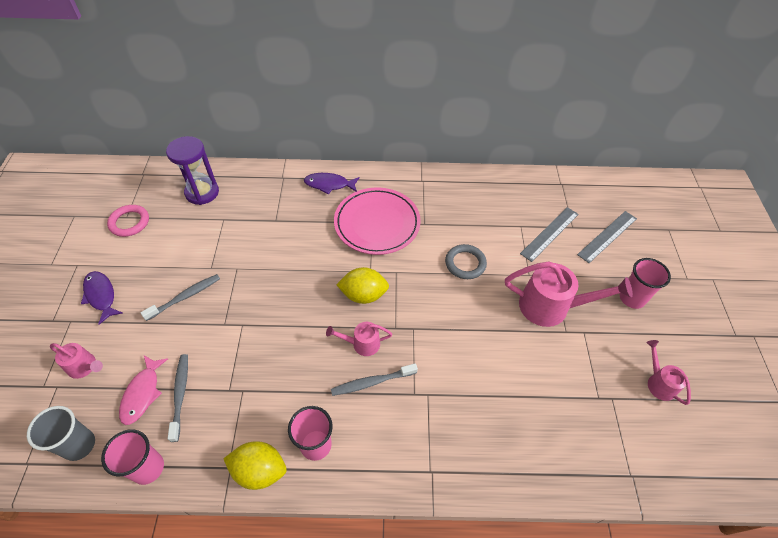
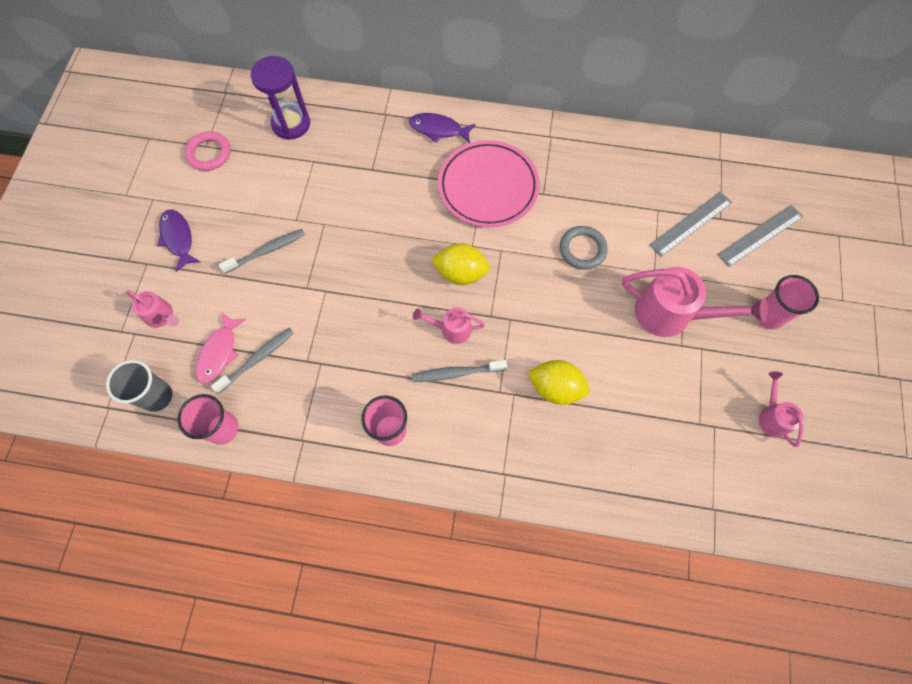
camera: 10 degrees right, 15 degrees up
(180, 395) = (257, 359): grey toothbrush -> grey toothbrush turned 45 degrees clockwise
(259, 470) = (331, 447): yellow lemon -> yellow lemon (555, 388)

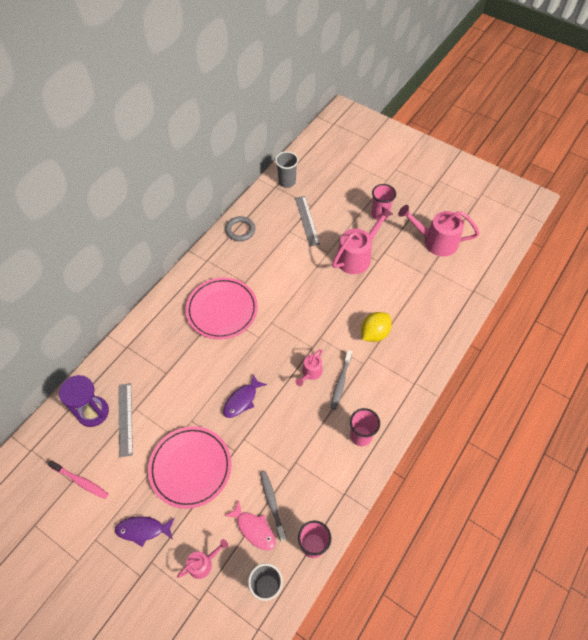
camera: 65 degrees left, 10 degrees down
(209, 153) = (80, 481): pink ring -> pink toothbrush
(266, 251) = (190, 467): grey toothbrush -> pink plate
(438, 129) = (161, 320): purple fish -> purple fish (242, 400)
(461, 273) = (274, 351): yellow lemon -> none
(582, 249) = (294, 280): grey ring -> grey ring (240, 230)
(740, 170) = (287, 182): none -> grey cup
(760, 235) = (331, 194): grey ruler -> grey ruler (125, 419)
(771, 416) = (435, 241): pink watering can -> pink watering can, size x1.89

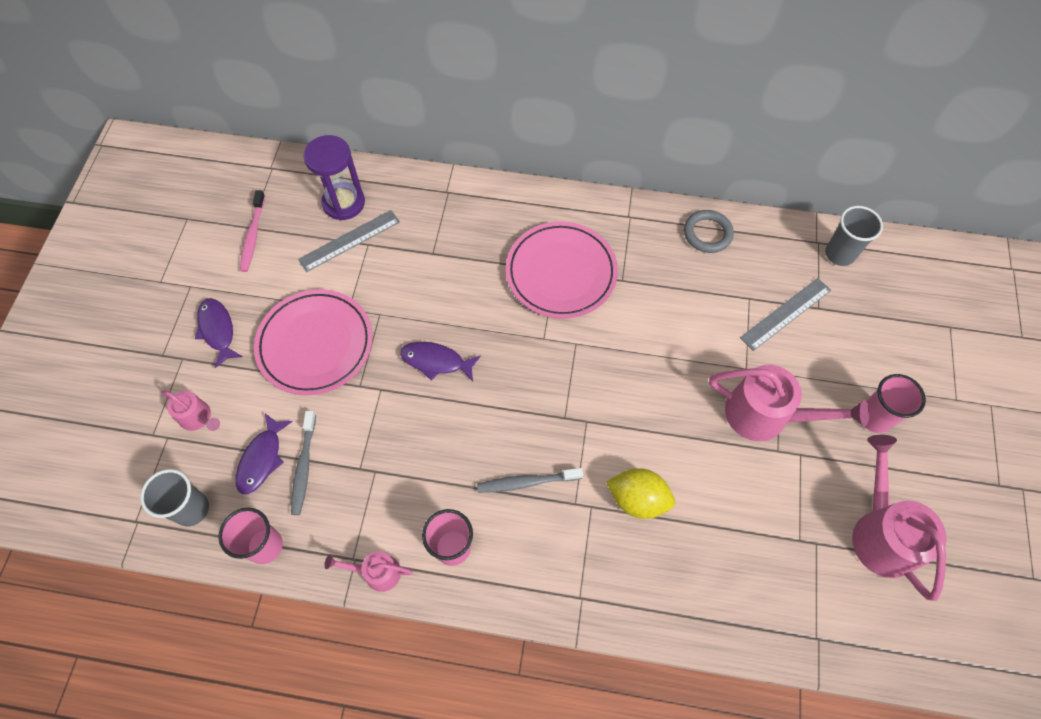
camera: 65 degrees right, 5 degrees up
(254, 529) = (262, 459): pink fish -> purple fish
(272, 503) = (304, 466): grey toothbrush -> grey toothbrush turned 135 degrees clockwise
(310, 373) = (520, 433): pink watering can -> pink watering can (376, 572)

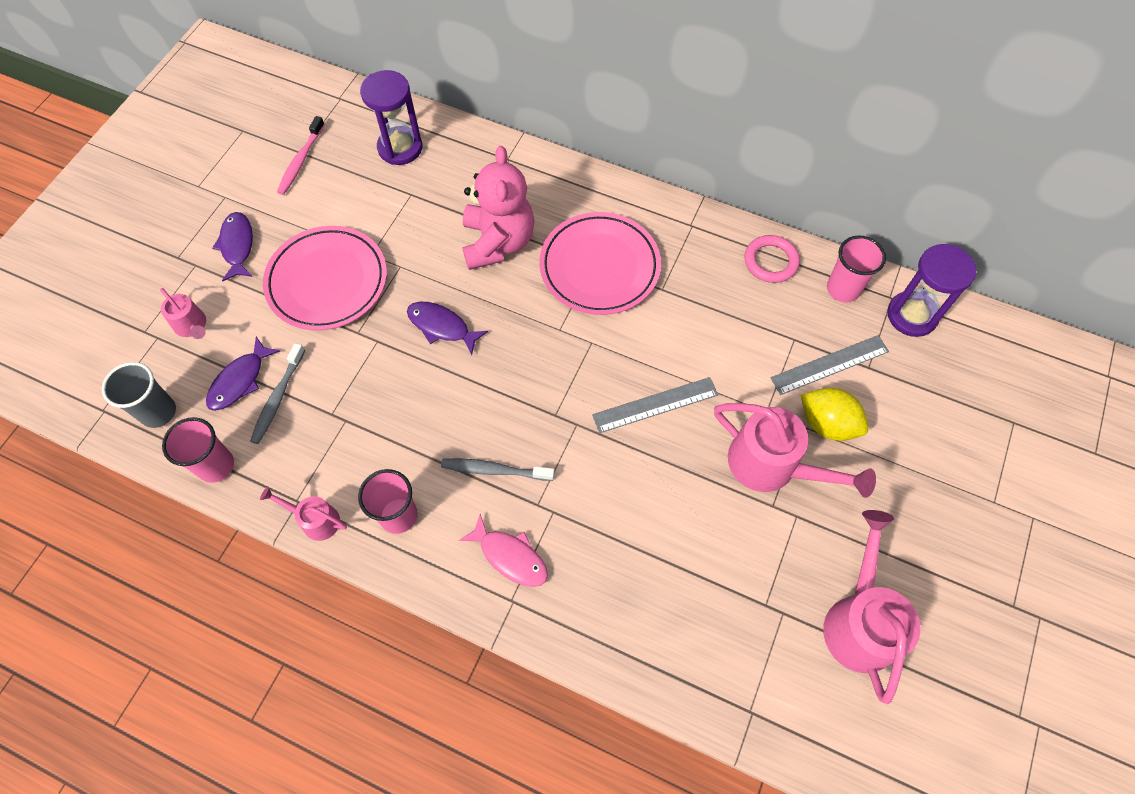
camera: 15 degrees right, 0 degrees up
(349, 240) = (394, 186): grey ruler -> grey ruler (655, 405)
(463, 271) = (498, 242): none -> pink teddy bear
(566, 557) = (510, 556): none -> pink fish
(637, 499) = (604, 517): yellow lemon -> yellow lemon (827, 423)
(707, 233) = (770, 261): grey ring -> pink ring
(839, 254) = (911, 315): grey cup -> purple hourglass
(874, 417) = (893, 498): pink cup -> pink cup (843, 289)

